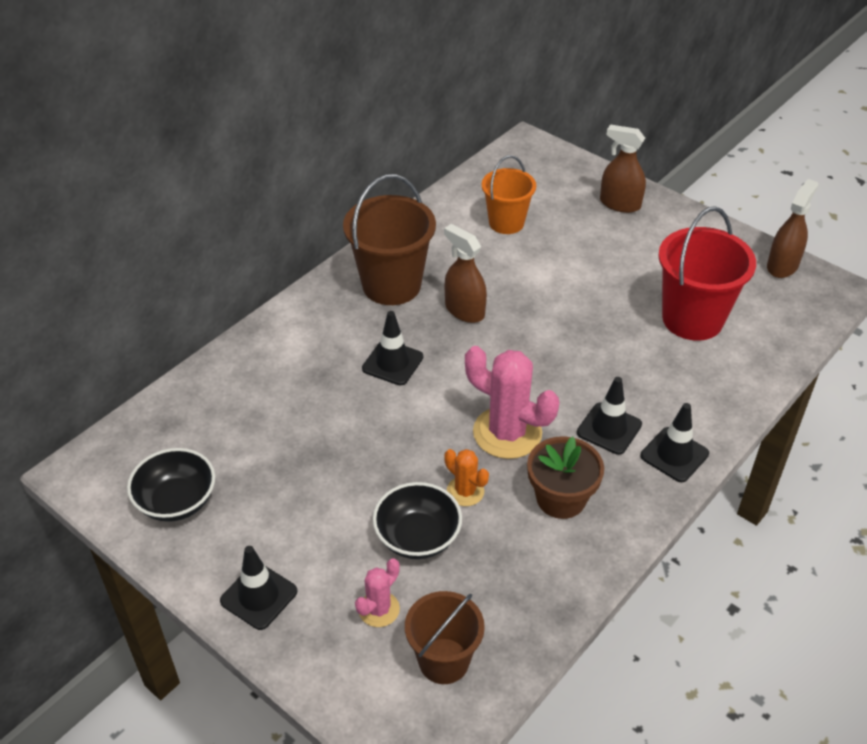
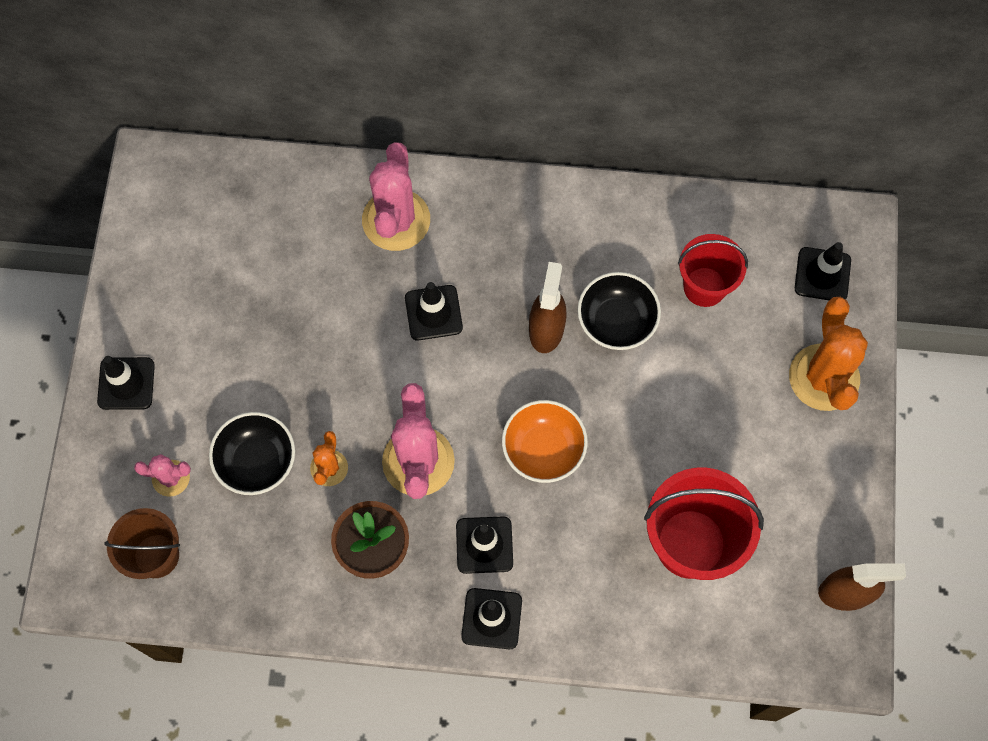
camera: 55 degrees right, 25 degrees up
(176, 501) = (170, 258): black bowl -> black bowl (616, 321)
(296, 346) = (396, 220): none -> pink cactus
(391, 285) = (532, 244): brown bucket -> none
(506, 223) = (704, 287): orange bucket -> red bucket
(547, 171) = (822, 274): none -> black traffic cone
(558, 358) = (543, 449): none -> orange bowl
(620, 204) = (824, 377): brown spray bottle -> orange cactus

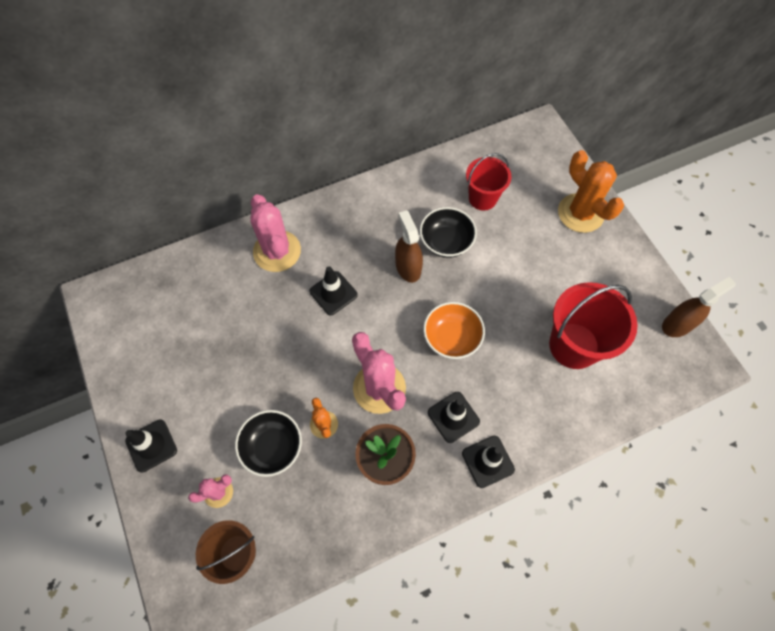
camera: 30 degrees left, 5 degrees down
(822, 274) = (541, 160): black traffic cone -> none

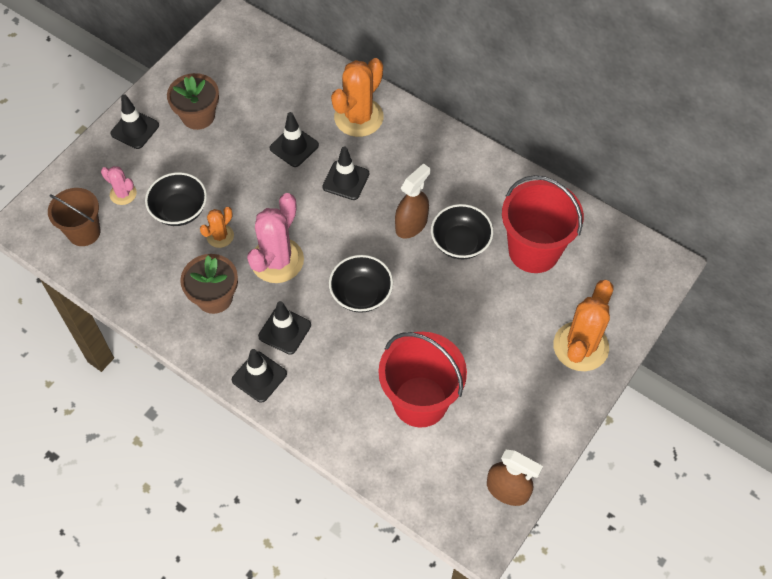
camera: 60 degrees right, 5 degrees down
(179, 380) = (198, 116): none -> brown flower pot
(271, 316) = (294, 147): none -> black traffic cone
(277, 251) = (358, 117): pink cactus -> orange cactus
(451, 338) = (361, 294): orange bowl -> black bowl
(482, 198) = (534, 251): red bucket -> red bucket, size x1.56

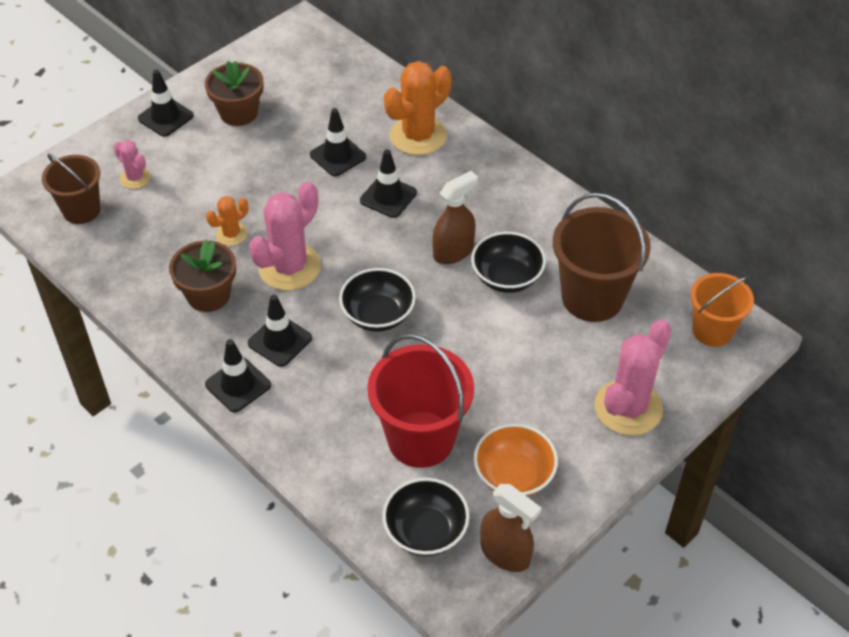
camera: 10 degrees right, 10 degrees down
(179, 210) = (193, 202): black bowl -> black bowl (425, 531)
(501, 421) = (513, 475): none -> orange bowl
(534, 251) = (592, 298): red bucket -> brown bucket
(580, 346) = (628, 408): orange cactus -> pink cactus
(635, 266) = (712, 331): none -> orange bucket

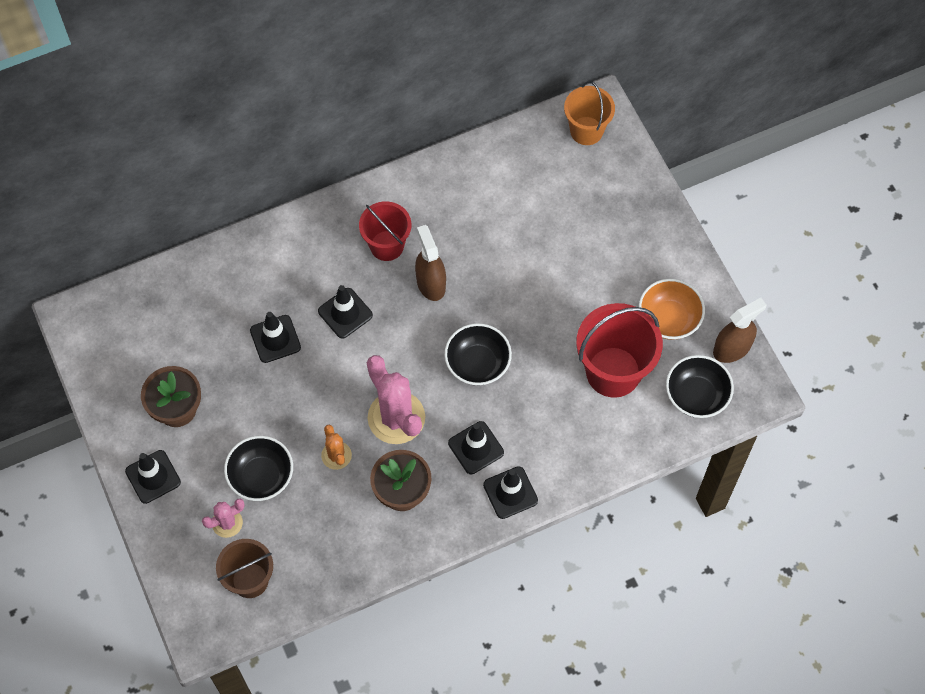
camera: 70 degrees left, 15 degrees up
(418, 136) = (279, 264): orange cactus -> none
(479, 206) = (387, 245): none -> red bucket
(507, 277) = (476, 253): black bowl -> black bowl (261, 476)
(592, 298) = (521, 199): brown bucket -> none
(628, 408) = (636, 218): pink cactus -> none

